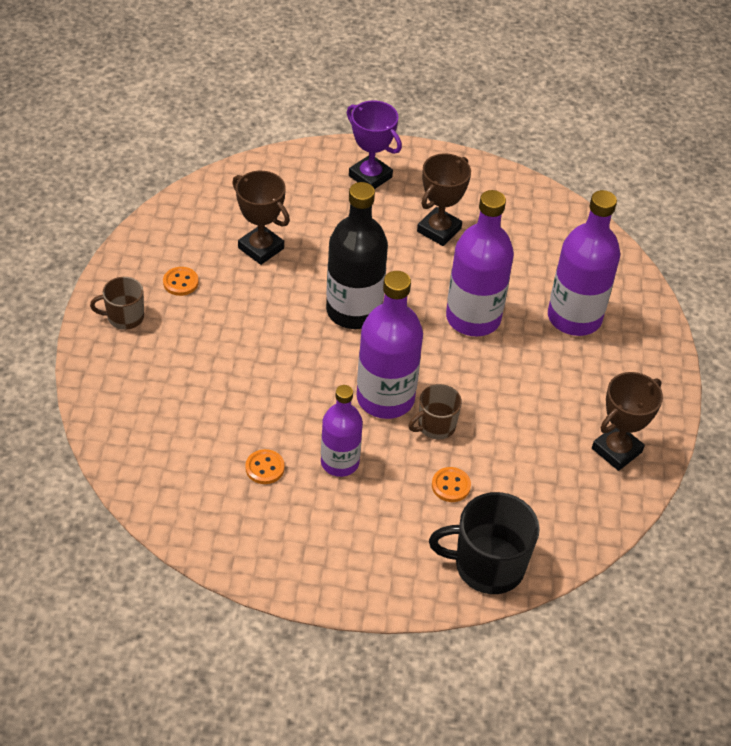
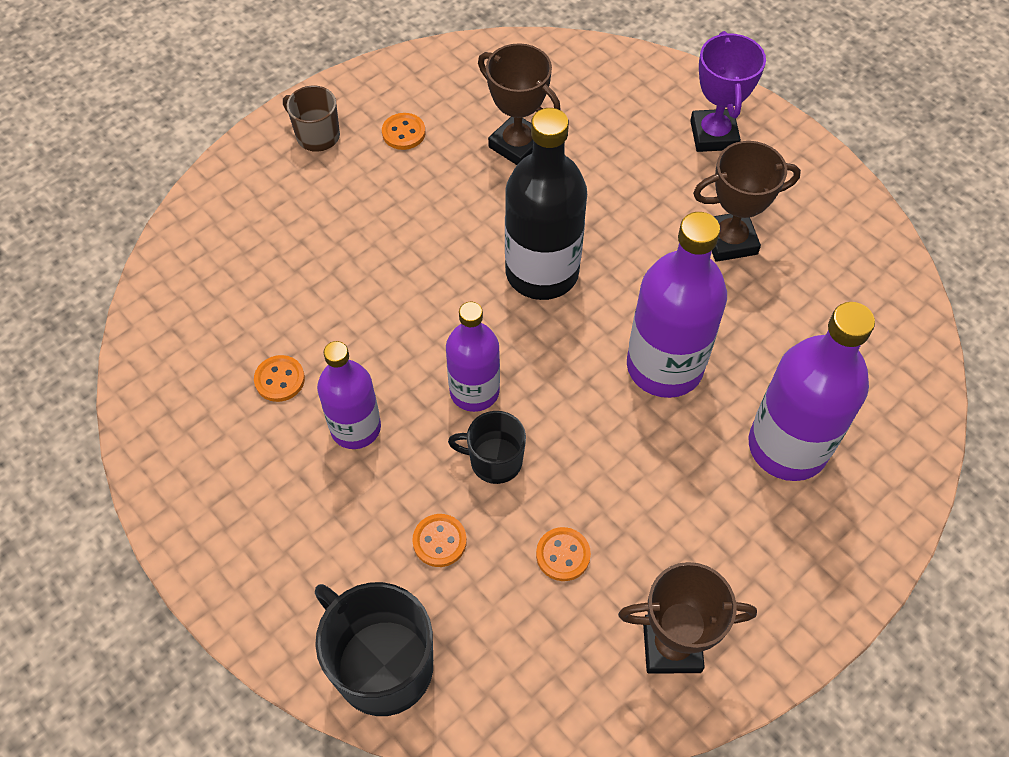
camera: 45 degrees right, 10 degrees up
(261, 248) = (517, 145): brown trophy -> brown trophy turned 45 degrees counterclockwise
(385, 398) = (474, 391): purple bottle -> purple bottle, size x0.64
(435, 426) = (494, 461): brown mug -> black mug
(520, 446) = (563, 555): none -> orange button

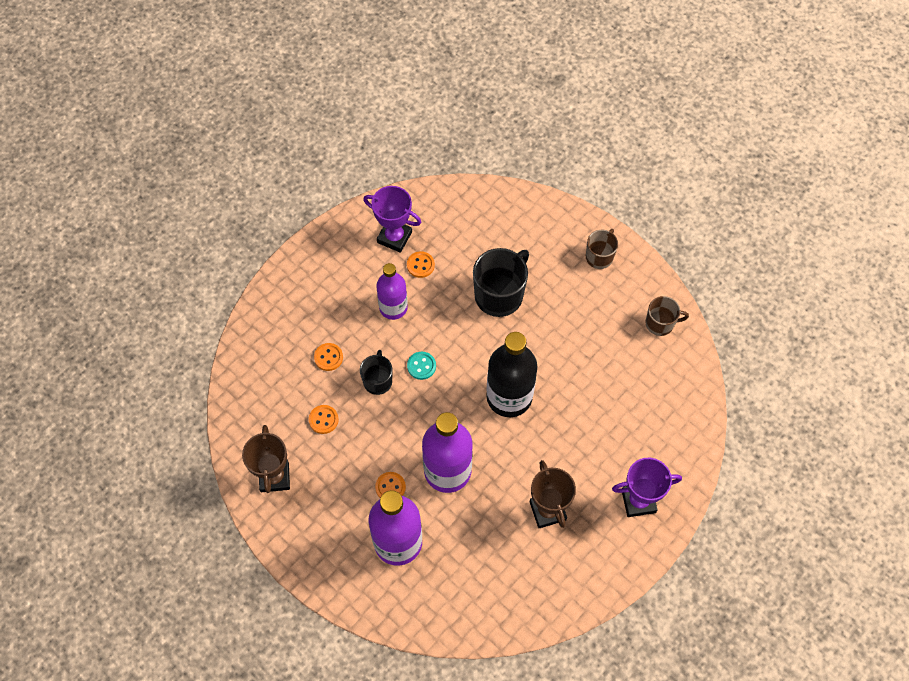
camera: 85 degrees right, 5 degrees up
(213, 417) = (394, 237): none -> purple trophy
(382, 665) = (261, 338): black mug -> black mug (499, 295)
(403, 133) = (609, 306): orange button -> orange button (390, 487)
(441, 79) = (660, 323): none -> brown mug
(474, 391) = (421, 366): purple bottle -> turquoise button
(517, 145) = (610, 375): brown trophy -> none

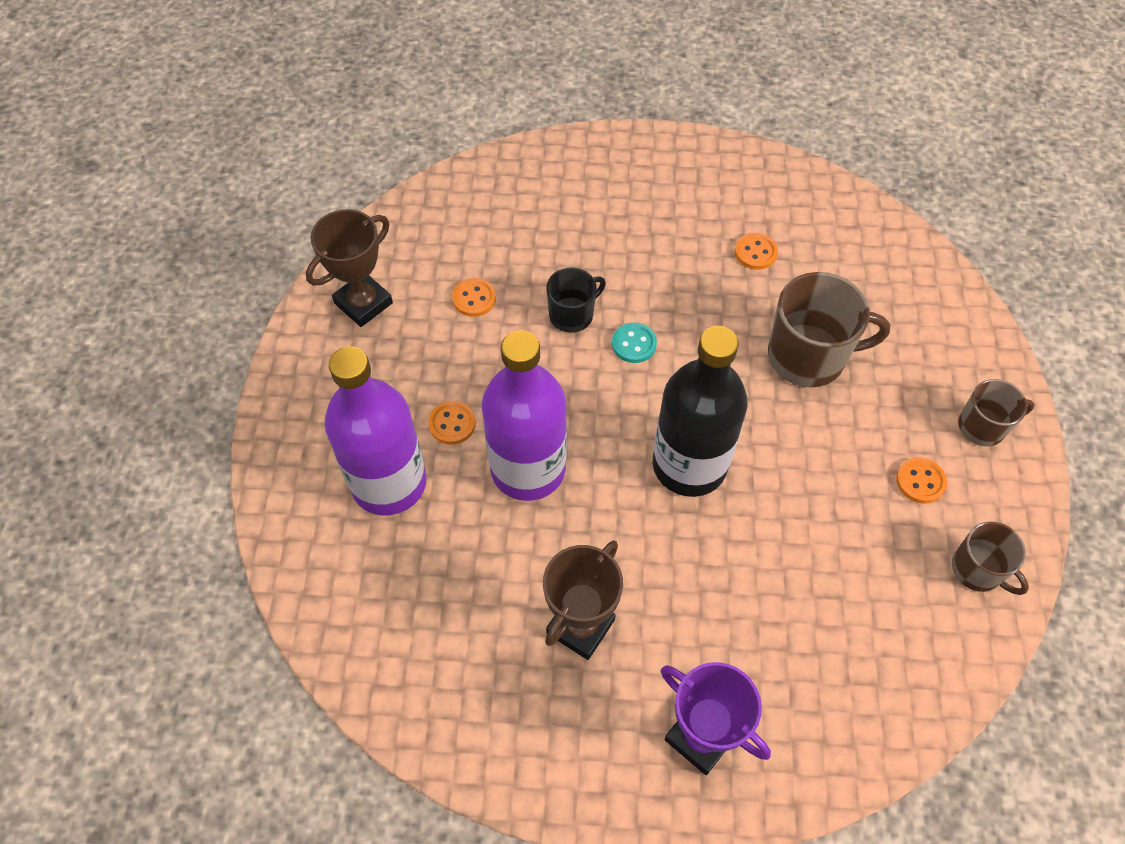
camera: 50 degrees right, 5 degrees down
(328, 357) = (553, 249): orange button -> orange button (920, 481)
(393, 307) = (676, 265): purple bottle -> none
(394, 237) = (760, 205): purple trophy -> none
(499, 295) = (808, 356): black mug -> brown mug

